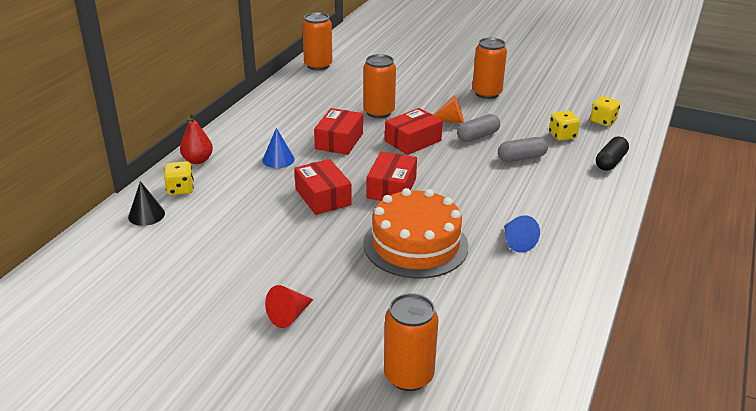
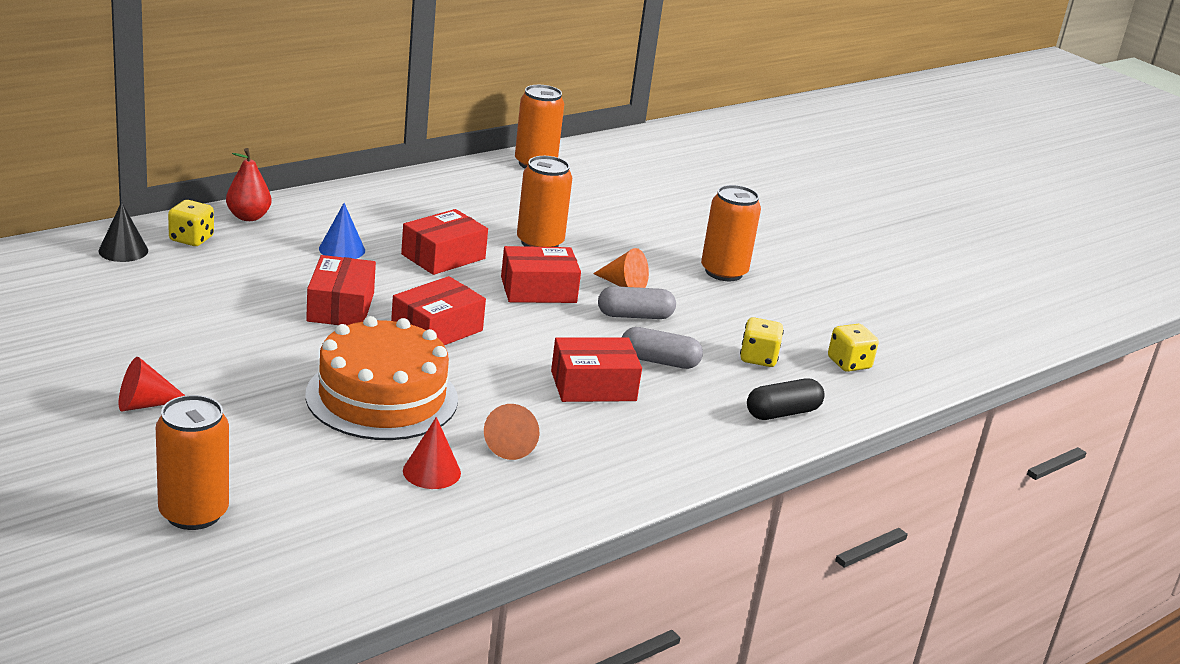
camera: 25 degrees right, 5 degrees down
(498, 279) = (431, 471): none -> red cone
(509, 187) = (593, 386): none -> red box
(516, 242) = (512, 445): blue cone -> orange cone

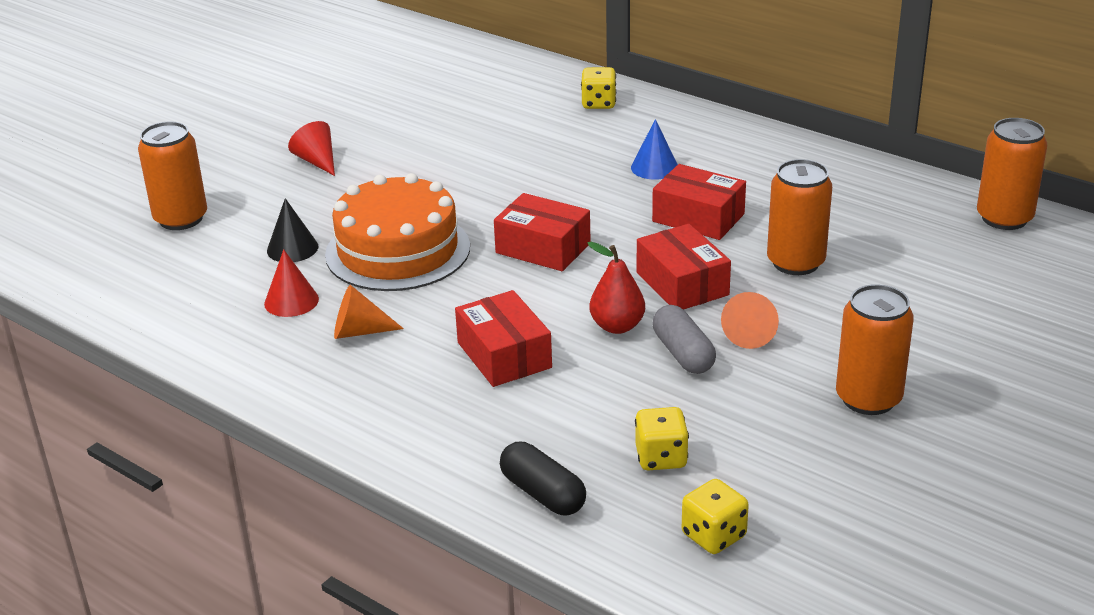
camera: 80 degrees right, 5 degrees up
(123, 250) = (548, 86): black cone -> black cone (292, 248)
(248, 217) = (669, 113): red pear -> red pear (617, 326)
(340, 307) = (541, 194): red box -> none
(659, 361) = (591, 387): grey capsule -> none

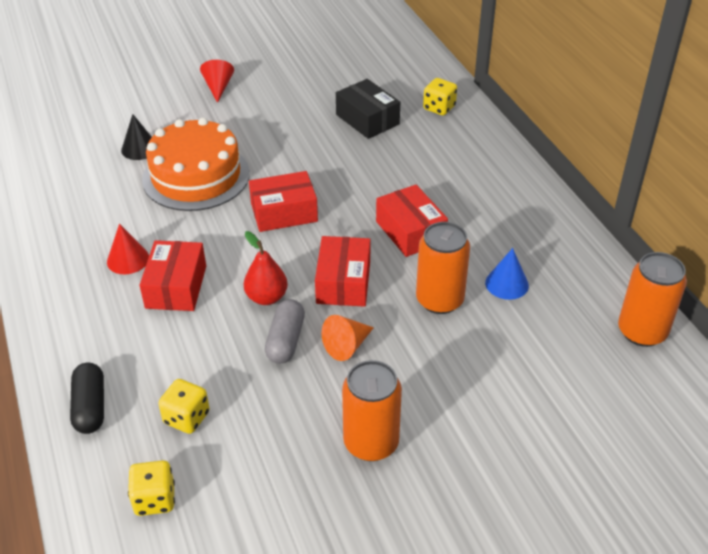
camera: 30 degrees right, 10 degrees up
(181, 219) = (102, 101): orange can -> none
(291, 301) = (100, 188): red cone -> red cone (128, 259)
(359, 331) = (114, 228): orange cone -> none
(533, 137) = (367, 119): none -> black box
(543, 248) = (284, 212): red box -> red box turned 75 degrees counterclockwise
(654, 167) = (423, 176): blue cone -> blue cone (507, 284)

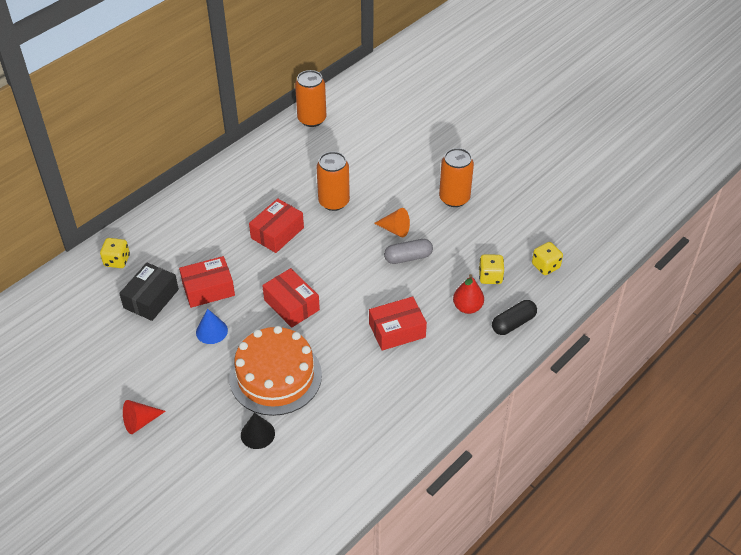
camera: 115 degrees left, 5 degrees up
(128, 259) = (388, 371): red cone -> none
(266, 297) = (379, 280): red pear -> red pear (467, 307)
(343, 282) = (344, 249): red box -> red box (208, 289)
(507, 284) = (303, 177): blue cone -> blue cone (211, 331)

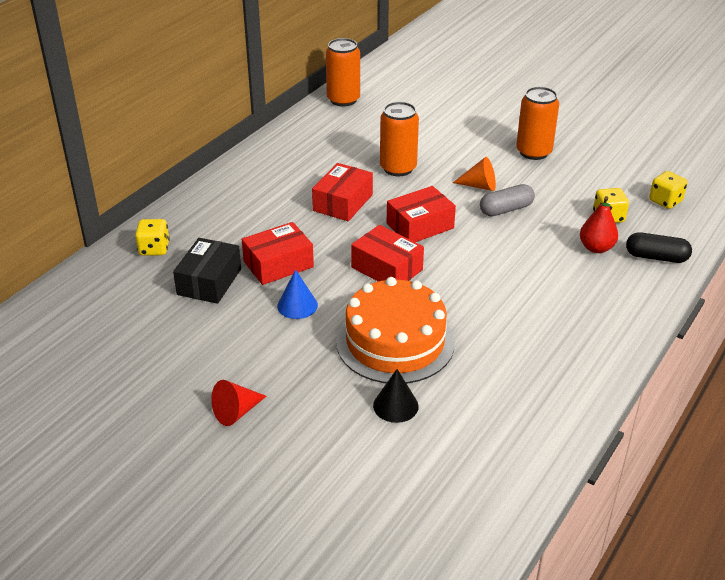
camera: 10 degrees left, 10 degrees down
(397, 330) = (524, 279): red box -> red box (420, 226)
(513, 323) = (656, 257): black capsule -> black capsule turned 60 degrees clockwise

